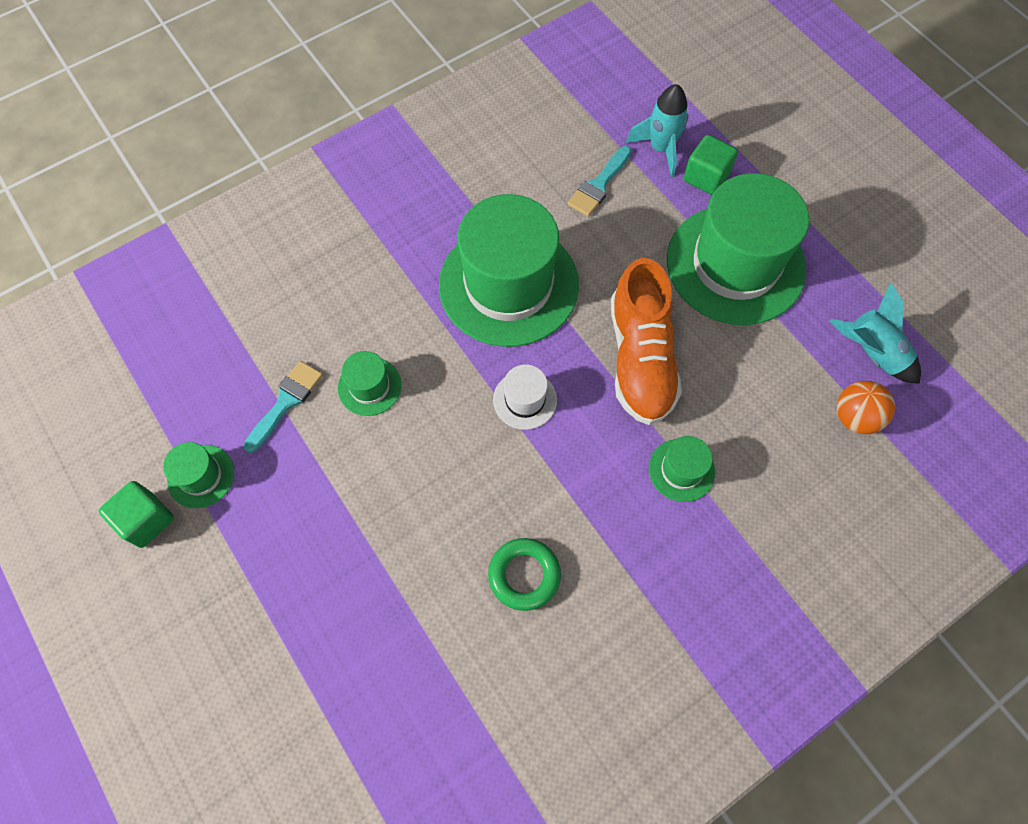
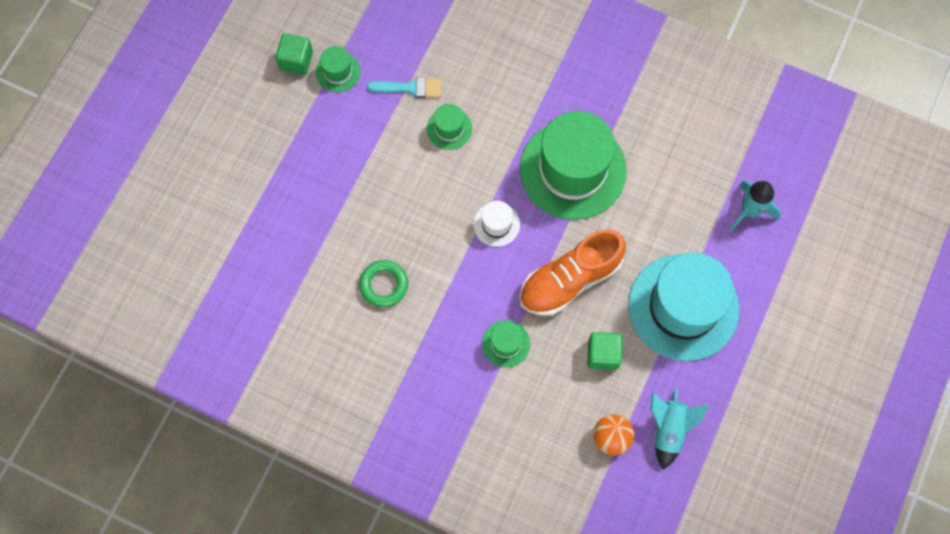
camera: 60 degrees right, 5 degrees up
(599, 185) = (690, 185): turquoise brush -> none
(706, 177) = (745, 253): green cube -> green cube (603, 354)
(735, 264) = (683, 307): green hat -> turquoise hat

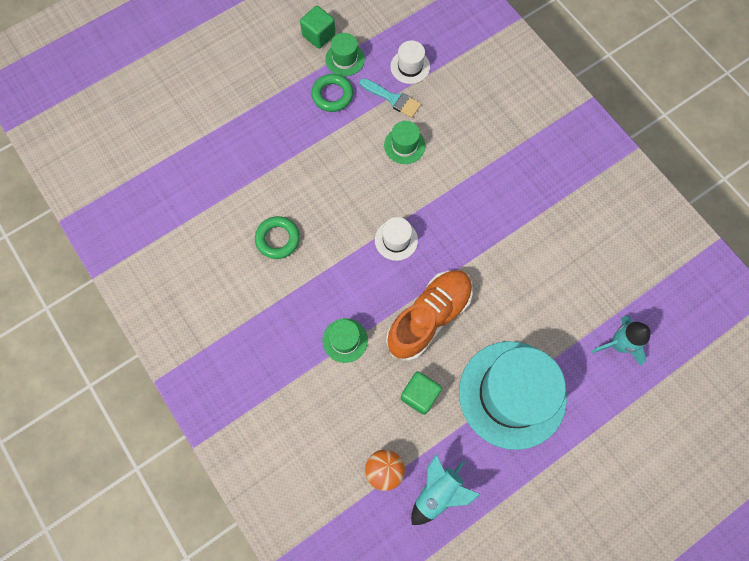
camera: 30 degrees right, 0 degrees up
(348, 115) = (332, 95): none -> green ring
(407, 46) = (410, 66): none -> white hat
(570, 280) = (429, 317): orange shoe -> orange shoe turned 135 degrees clockwise
(573, 169) = (485, 229): green hat -> none

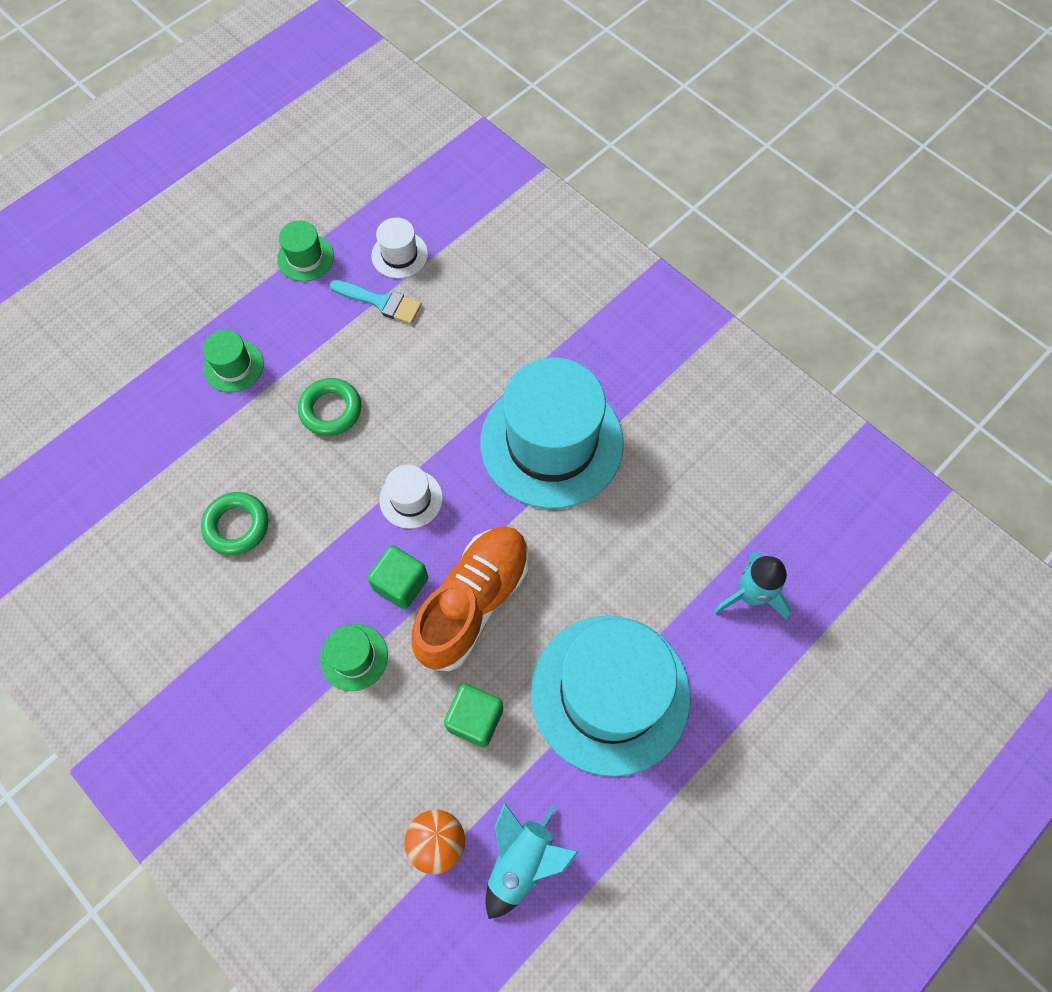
camera: 10 degrees left, 5 degrees down
(319, 35) = (264, 231): green cube -> green cube (401, 584)
(332, 95) = (293, 310): green ring -> green ring (331, 410)
(404, 145) = (406, 364): green hat -> green hat (233, 366)
(497, 217) = (551, 442): none -> turquoise hat

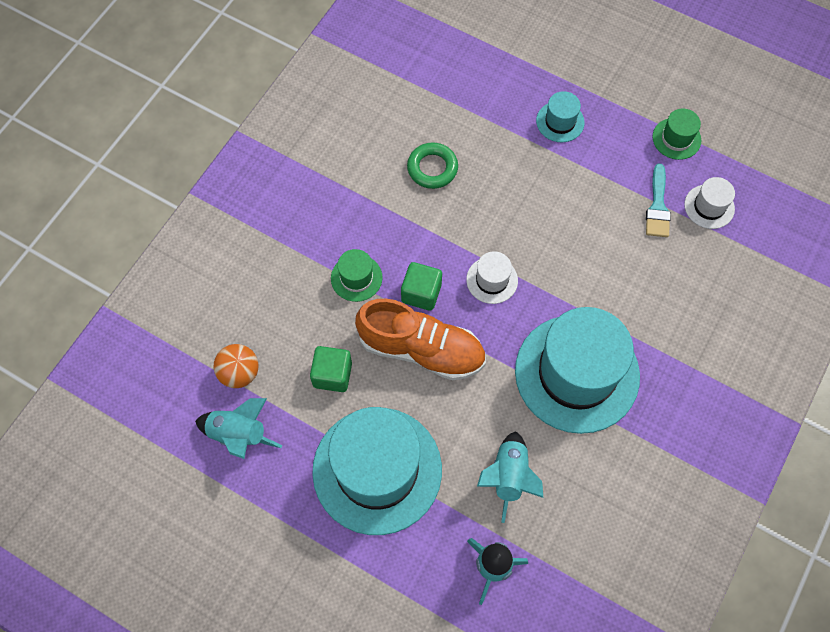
camera: 75 degrees right, 0 degrees up
(233, 366) = (560, 122): green hat -> turquoise hat
(331, 410) = (547, 200): green ring -> none
(652, 548) = (508, 477): none -> turquoise rocket

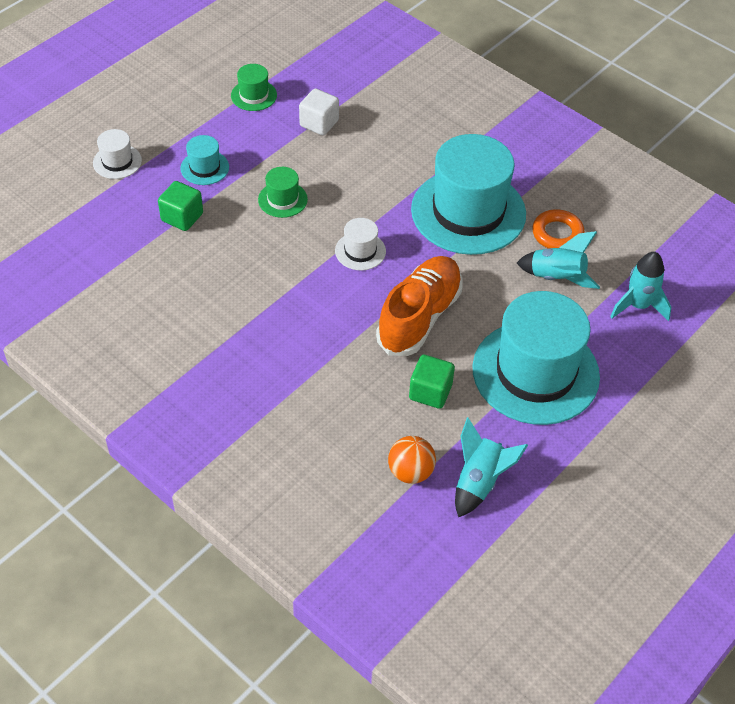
camera: 80 degrees left, 15 degrees down
(356, 278) = (328, 355): green hat -> green hat (282, 199)
(421, 293) = (359, 306): green cube -> green cube (182, 217)
(432, 168) = (221, 272): green ring -> none
(572, 470) = (557, 234): none -> orange ring
(657, 206) = (319, 123): turquoise brush -> white cube
(709, 206) = (330, 92): white hat -> white hat (117, 162)

